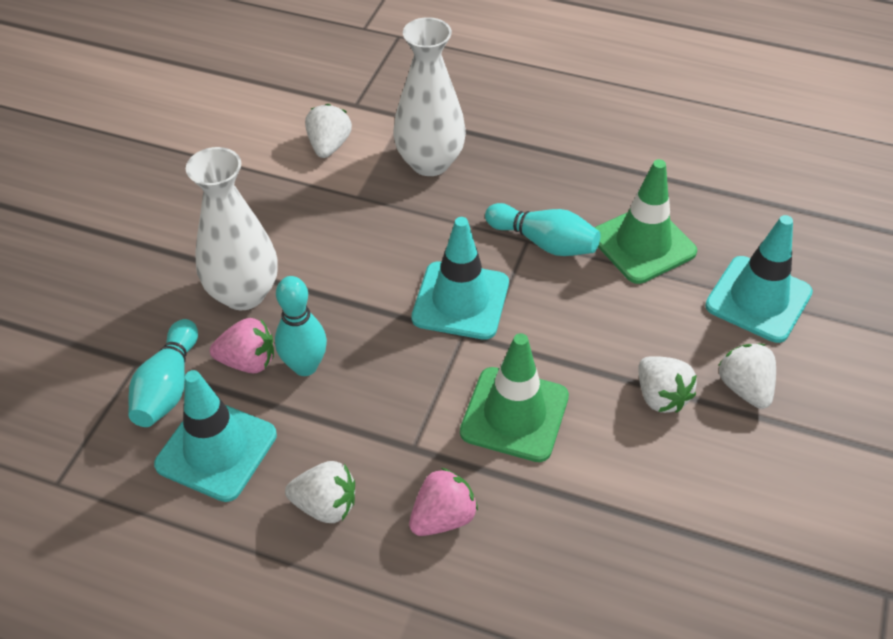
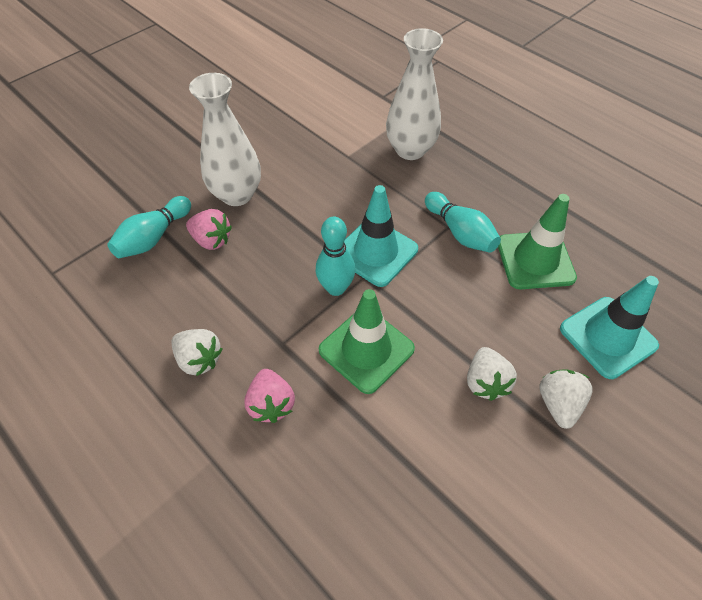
camera: 25 degrees right, 5 degrees up
(216, 450) = (156, 291): turquoise traffic cone -> none
(305, 366) = (245, 257): turquoise bowling pin -> turquoise bowling pin (336, 288)
(329, 146) = (349, 117): white strawberry -> none
(443, 517) = (271, 404): pink strawberry -> pink strawberry turned 90 degrees clockwise

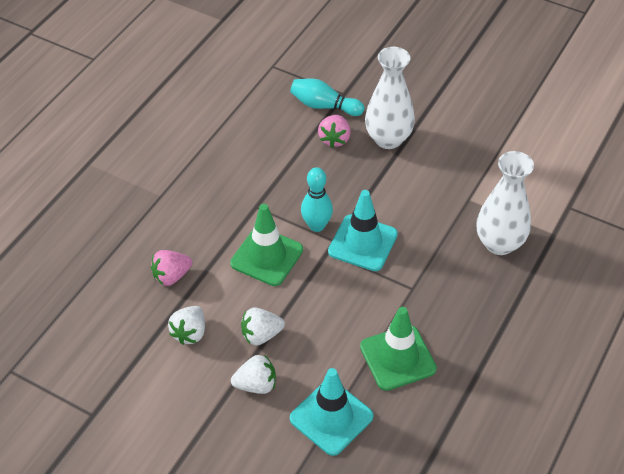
camera: 75 degrees right, 5 degrees down
(199, 359) = (229, 166): white strawberry -> white strawberry (190, 333)
(271, 404) = (207, 214): pink strawberry -> pink strawberry (171, 276)
(460, 232) = (408, 298): turquoise bowling pin -> none

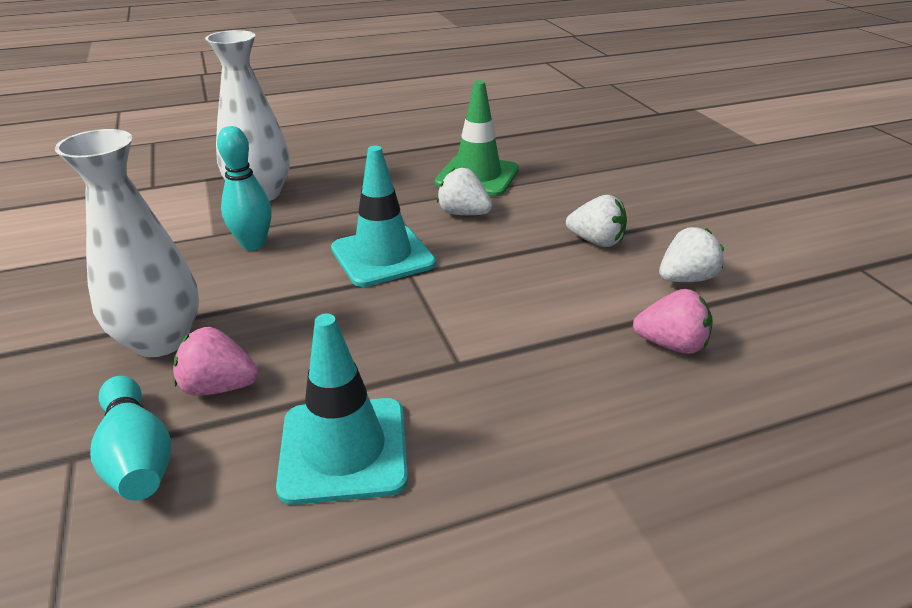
camera: 140 degrees left, 15 degrees down
(256, 385) = (638, 214): white strawberry -> white strawberry (463, 213)
(267, 256) = (512, 300): green traffic cone -> none
(316, 225) = (409, 297): turquoise bowling pin -> turquoise bowling pin (253, 244)
(331, 417) = (583, 173): turquoise traffic cone -> turquoise traffic cone (344, 449)
(335, 139) = (219, 387): pink strawberry -> pink strawberry turned 135 degrees counterclockwise

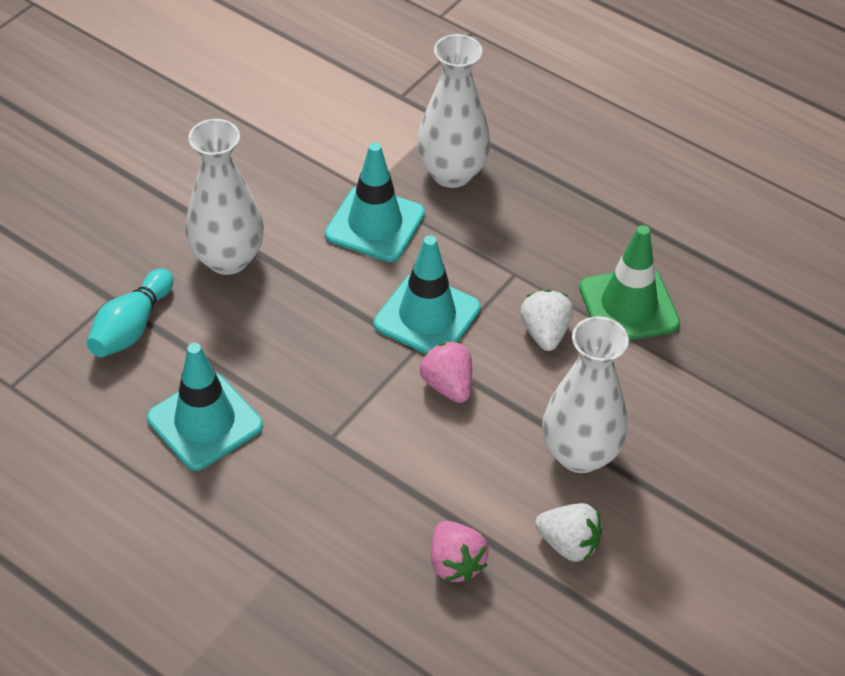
camera: 55 degrees right, 15 degrees up
(219, 387) = (210, 323): pink strawberry -> pink strawberry (447, 385)
(253, 244) = (375, 224): turquoise bowling pin -> turquoise traffic cone
(596, 241) = (580, 454): white strawberry -> white vase

